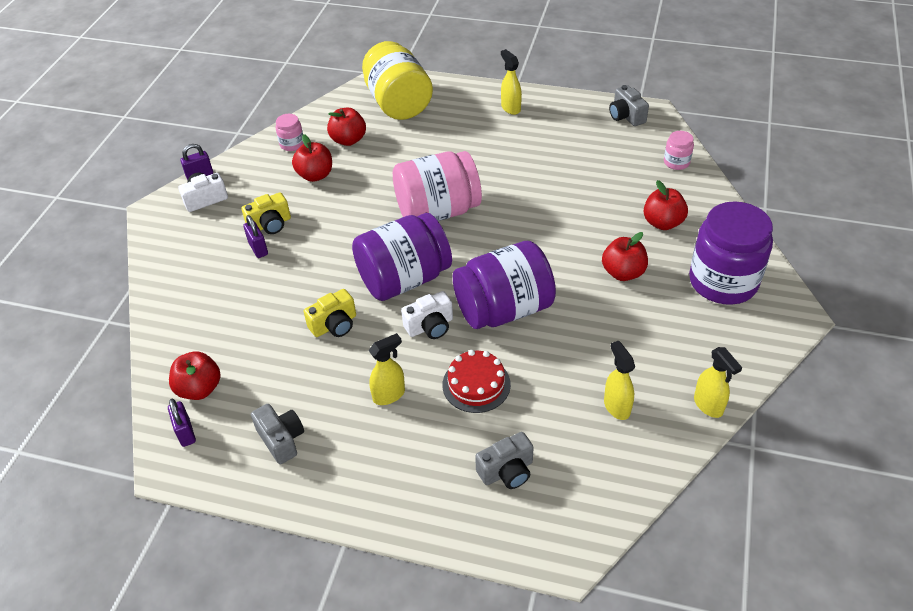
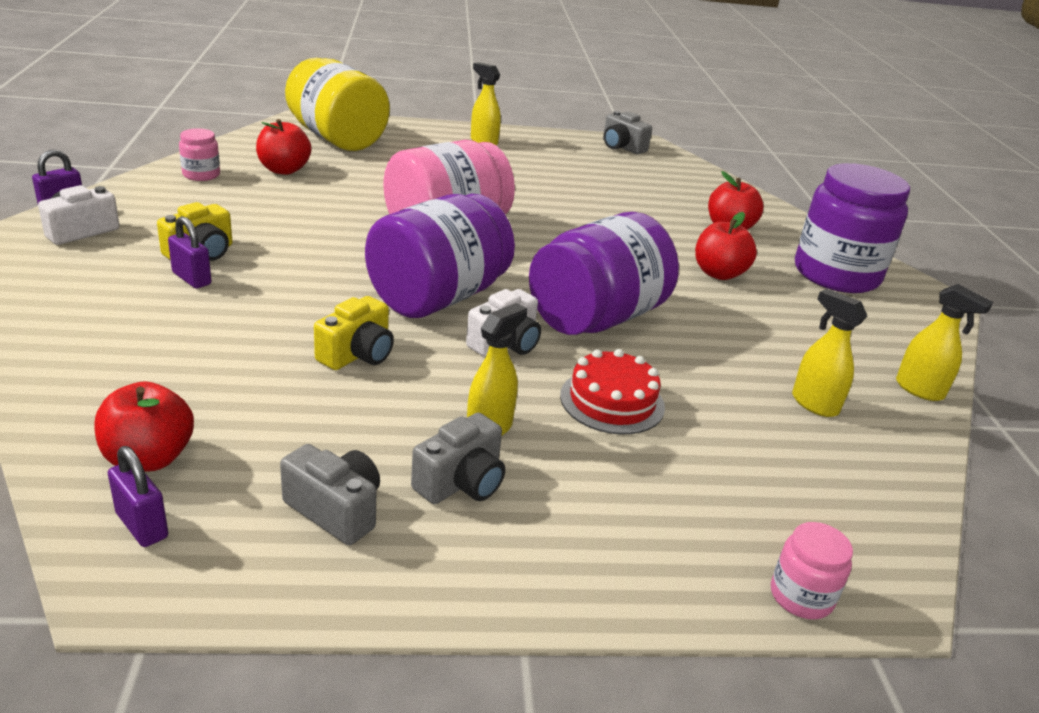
camera: 25 degrees left, 15 degrees down
(315, 175) = (250, 202): red apple -> none
(507, 471) = (725, 498): grey camera -> grey camera (461, 482)
(676, 162) = (704, 181): pink jar -> pink jar (801, 596)

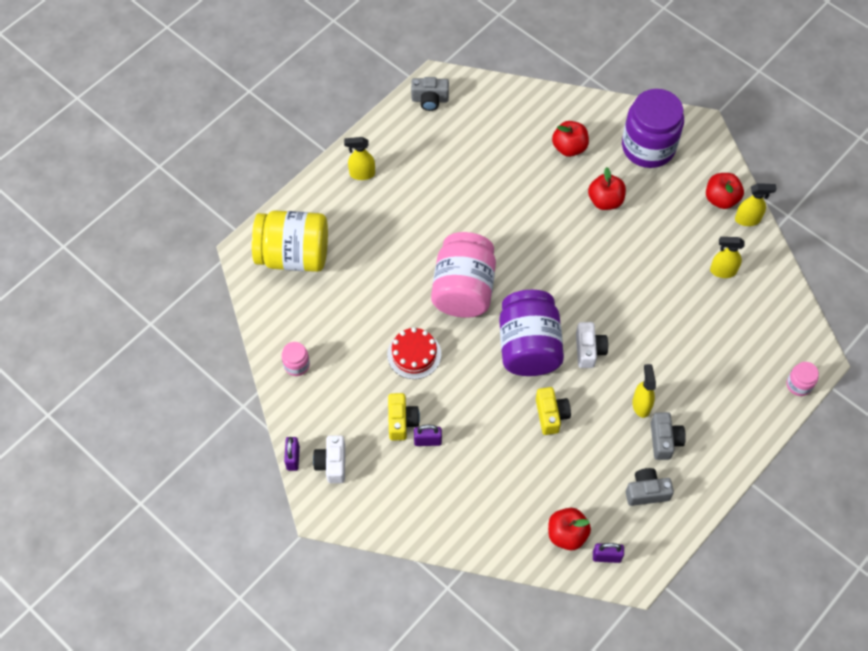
camera: 40 degrees left, 30 degrees up
(284, 170) = (322, 317): red apple -> red apple (721, 199)
(596, 318) = (598, 294): purple jar -> none
(612, 401) = (660, 345): red cake -> red cake (414, 354)

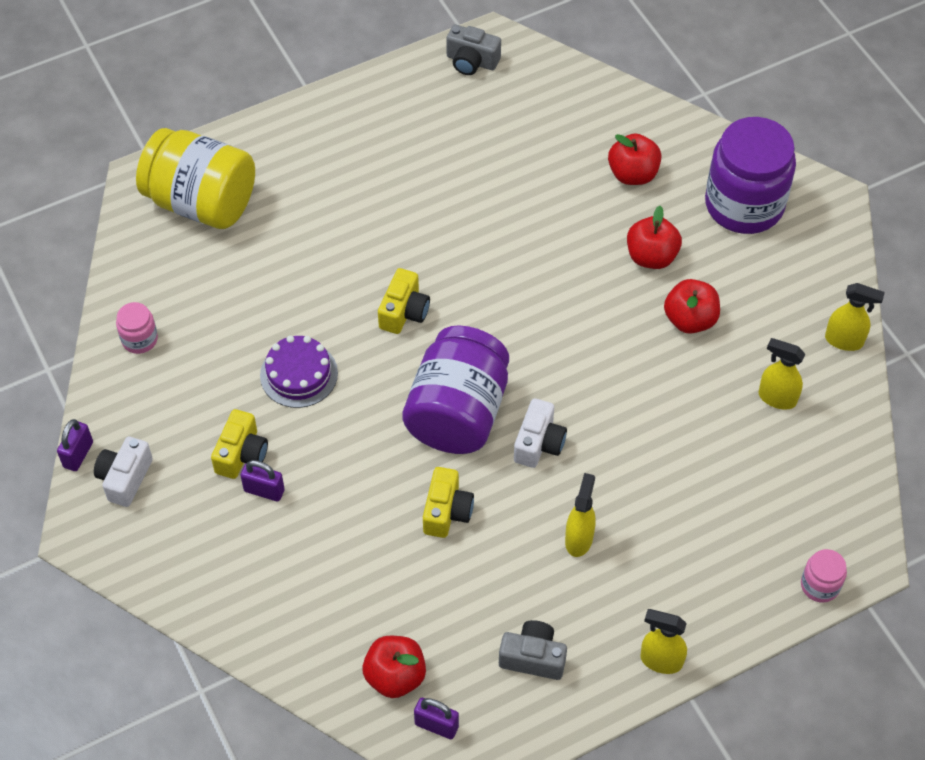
camera: 20 degrees right, 5 degrees down
(362, 174) = (338, 127): yellow spray bottle -> yellow spray bottle (660, 660)
(414, 354) = (299, 374): red cake -> purple cake
(463, 289) = (404, 312): pink jar -> yellow camera
(664, 440) = (590, 597): grey camera -> none
(721, 199) = (817, 302): red apple -> red apple (690, 320)

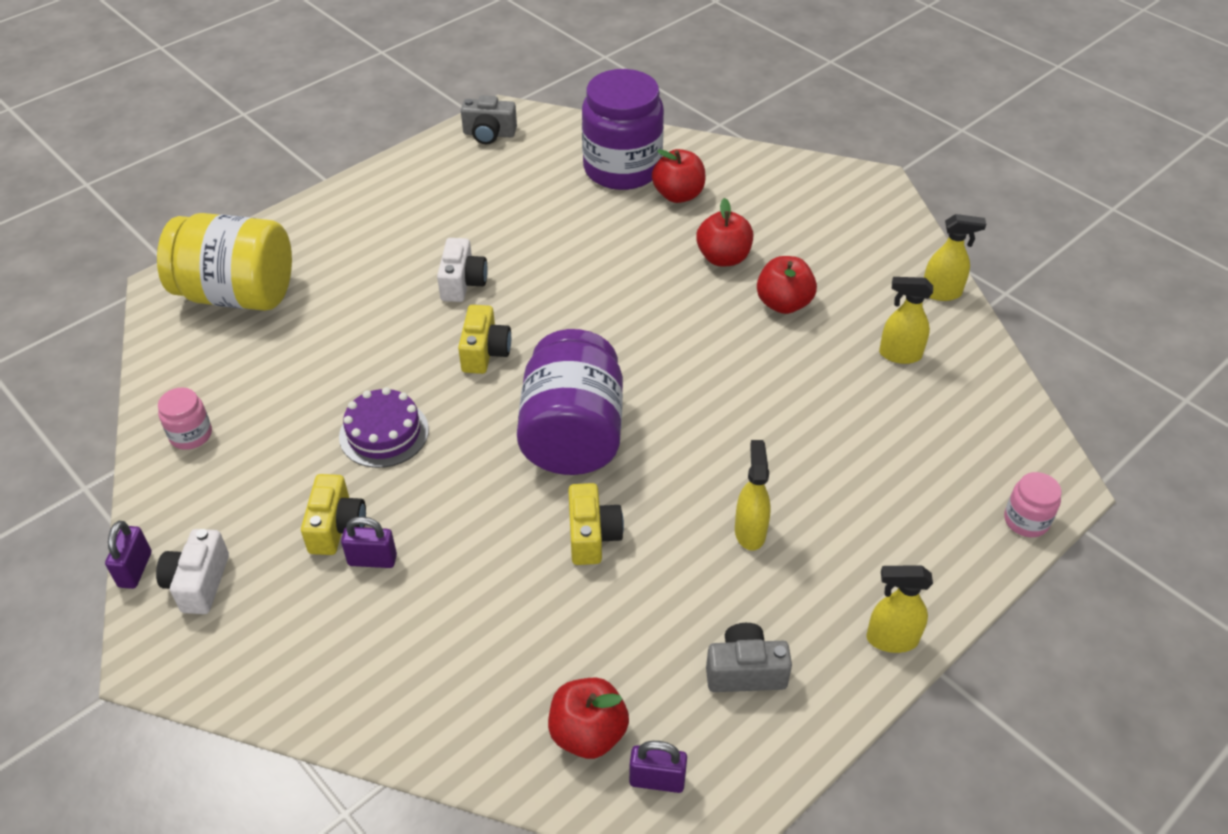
camera: 15 degrees left, 10 degrees down
(539, 443) = (671, 446): white camera -> white camera (462, 283)
(744, 204) = (795, 200): purple jar -> purple jar (622, 169)

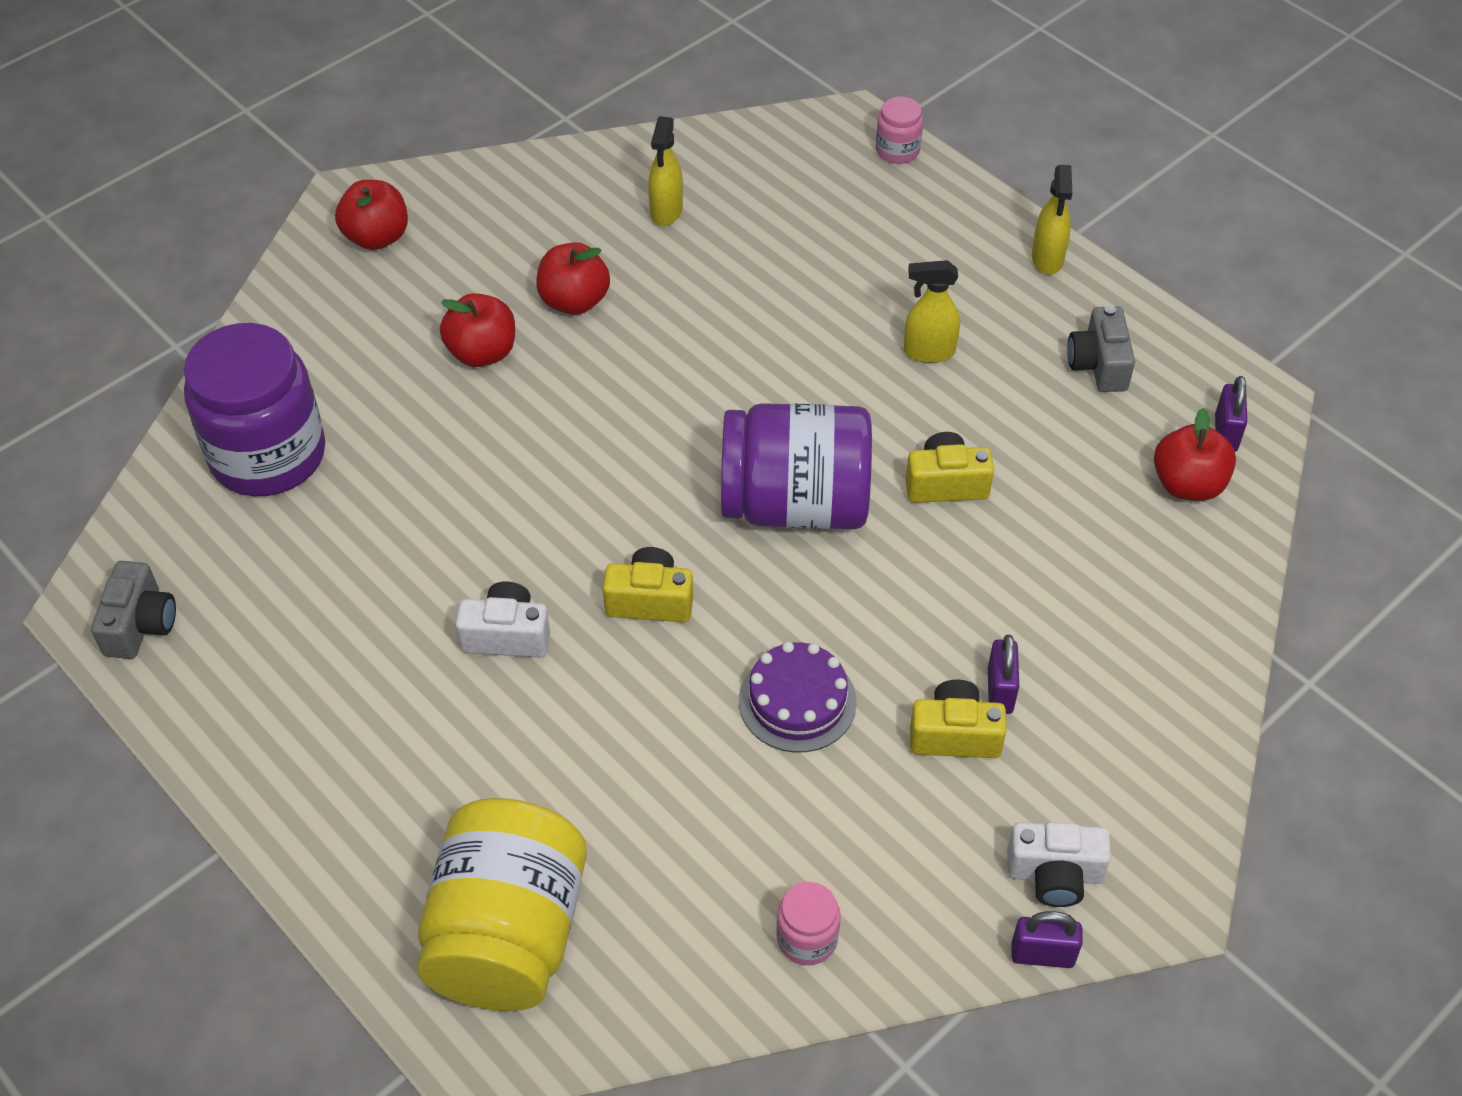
camera: 90 degrees left, 5 degrees up
(678, 195) = (342, 394): red apple -> red apple (377, 237)
(941, 293) = (565, 165): yellow spray bottle -> none

